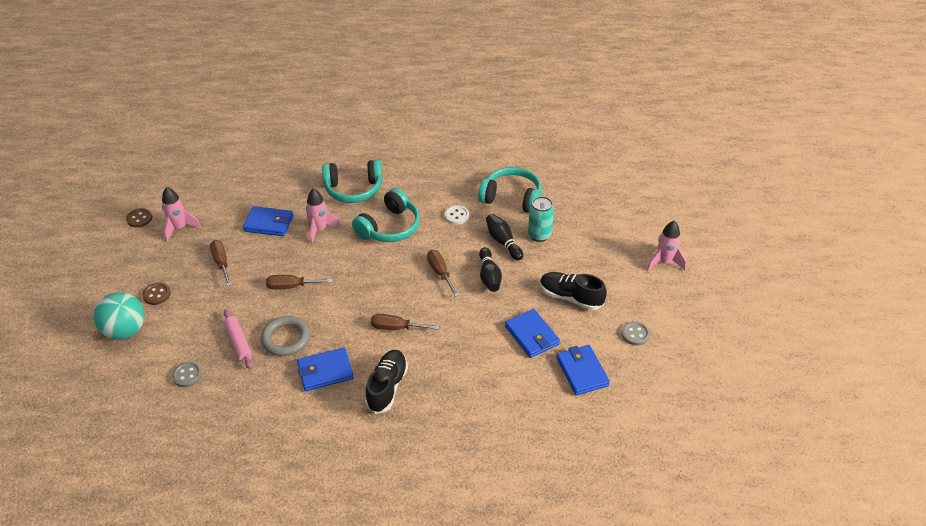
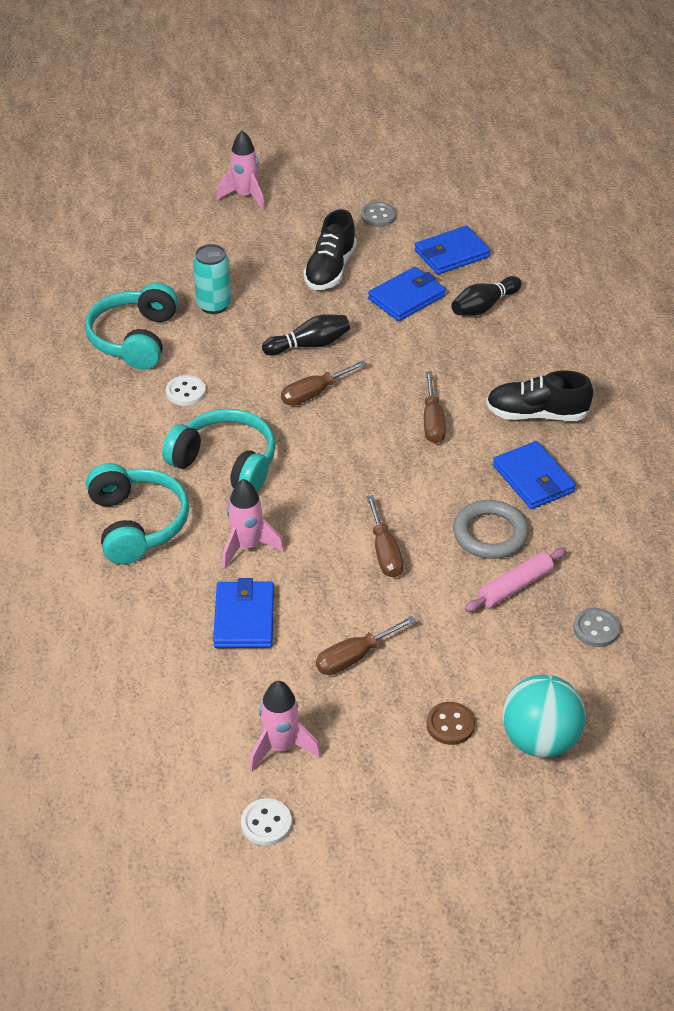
camera: 100 degrees left, 0 degrees up
(139, 219) = (266, 823): brown button -> white button
(503, 242) = (235, 338): black bowling pin -> black bowling pin (484, 306)

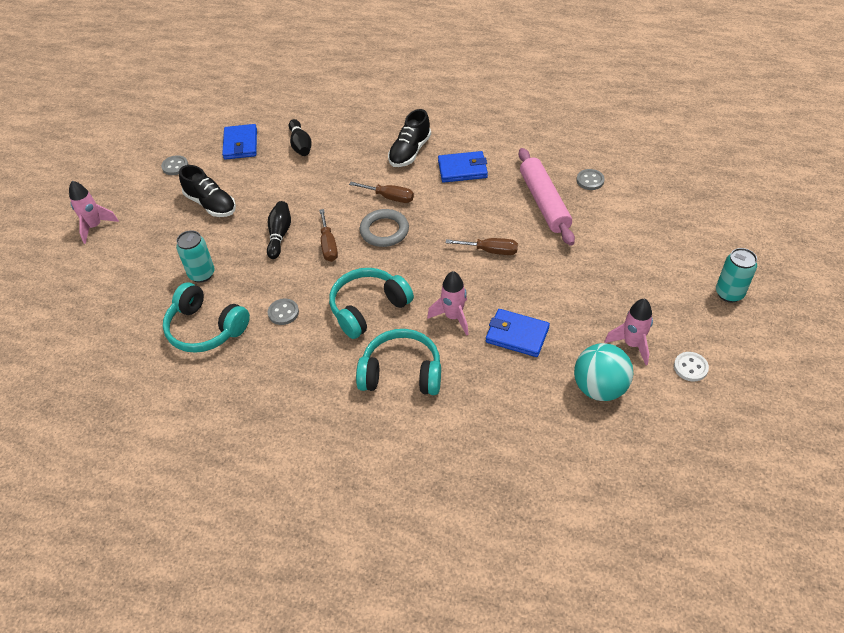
camera: 65 degrees left, 5 degrees up
(186, 392) = (283, 312): white button -> grey button
(354, 657) = (571, 289): brown screwdriver -> none
(406, 297) = (267, 176): blue wallet -> none
(436, 850) = (729, 293): none -> turquoise can
(450, 725) = (639, 261): brown button -> none
(490, 534) = (498, 200): grey ring -> grey ring (384, 231)
(515, 586) = (544, 202): pink rolling pin -> pink rolling pin, size x1.73
(540, 740) = (662, 227): turquoise ball -> turquoise ball (599, 388)

